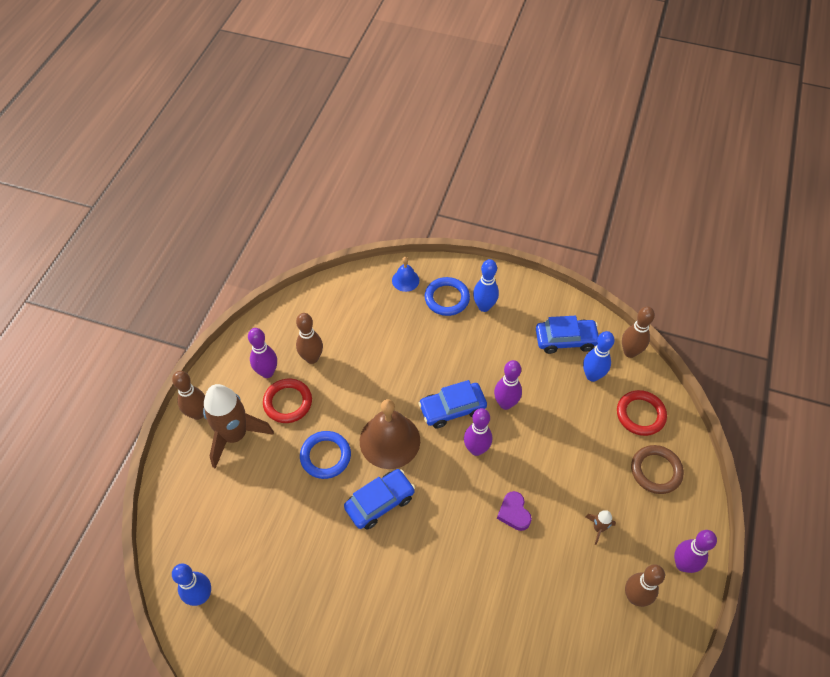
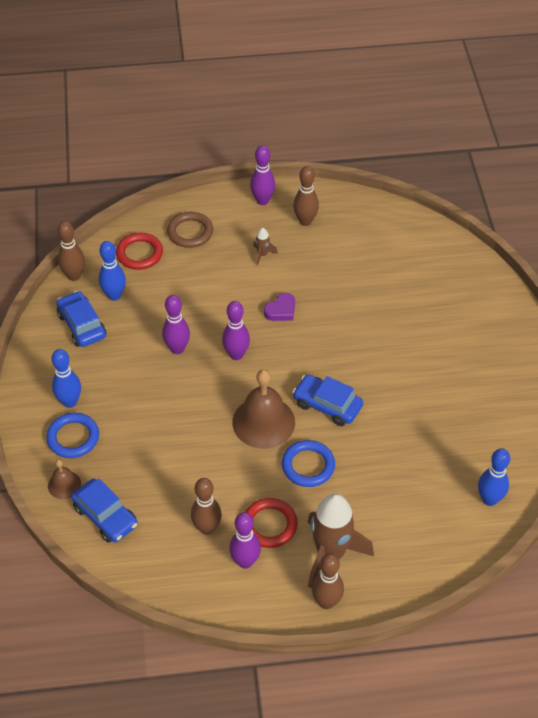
camera: 115 degrees left, 5 degrees down
(405, 280) = (64, 484): blue bell -> brown bell
(452, 409) = (204, 386): blue car -> blue car (105, 516)

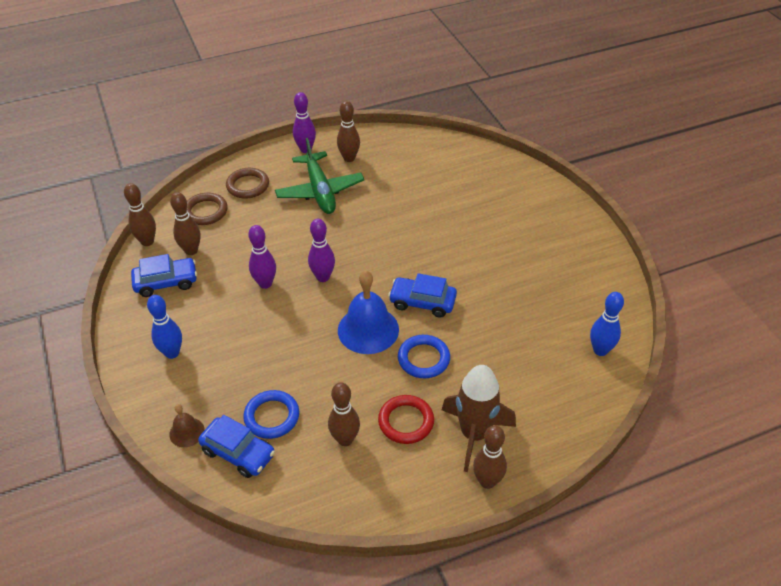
camera: 15 degrees left, 5 degrees down
(73, 437) = (184, 385): blue ring -> blue ring (272, 416)
(82, 325) = (166, 282): blue car -> blue car turned 120 degrees clockwise
(114, 295) = (191, 251): blue bowling pin -> brown bowling pin
(139, 253) = (205, 211): red ring -> brown ring
(245, 561) = (393, 462): purple bowling pin -> none
(262, 255) = (320, 191): brown rocket -> green plane
(263, 422) = (368, 329): brown bell -> blue bell
(281, 310) = (352, 232): purple heart -> none

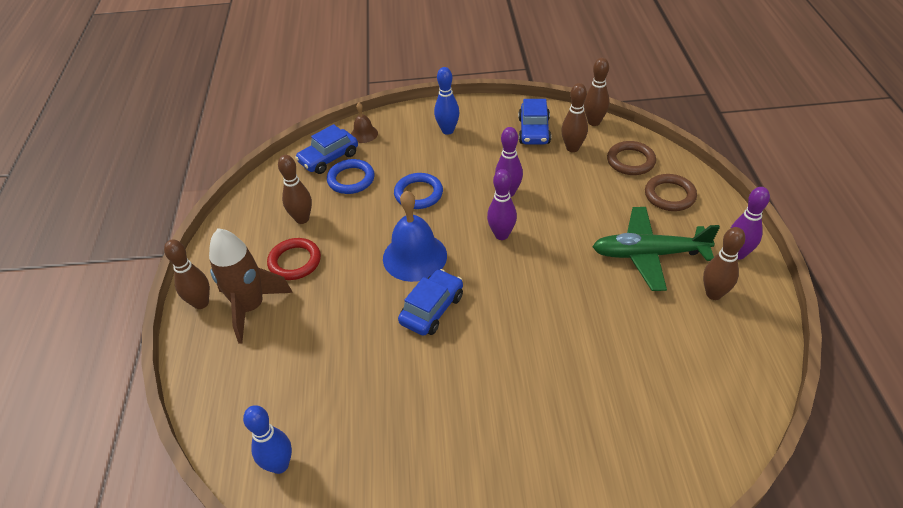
camera: 110 degrees right, 0 degrees up
(423, 359) = (356, 291): blue ring -> blue ring (418, 194)

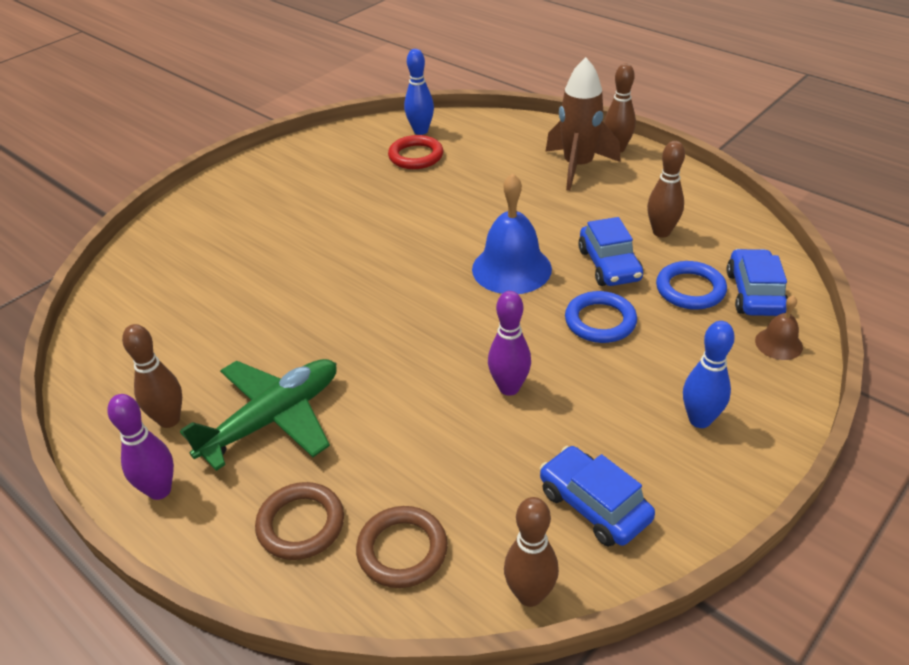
camera: 135 degrees right, 5 degrees down
(295, 261) = (603, 205): red ring -> red ring (416, 156)
(432, 309) = (438, 245): blue car -> blue car (609, 265)
(501, 235) = (456, 338): purple bowling pin -> none
(572, 148) = (507, 513): brown bowling pin -> none

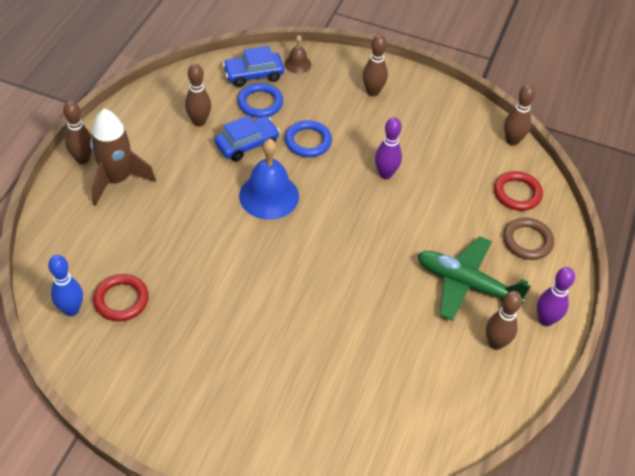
camera: 115 degrees left, 10 degrees up
(402, 550) = (517, 193): brown ring -> red ring
(594, 505) = (450, 126): blue car -> none
(699, 420) = (372, 92): blue bowling pin -> brown bowling pin

